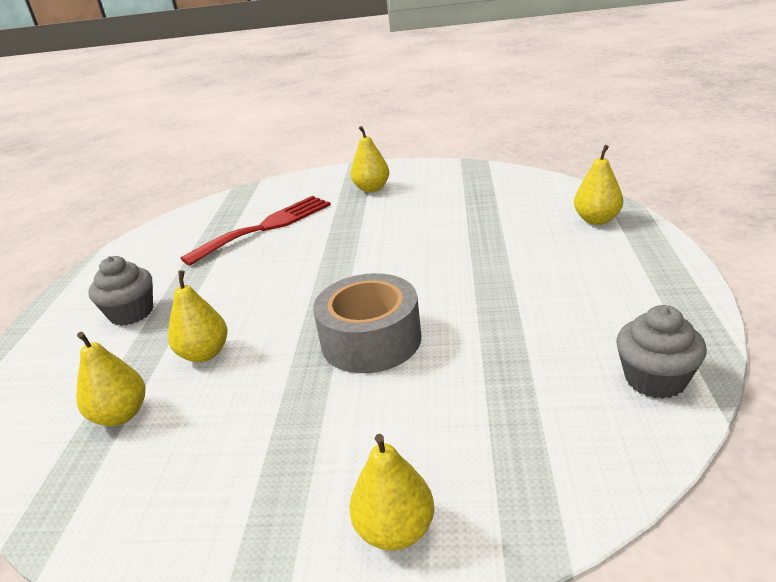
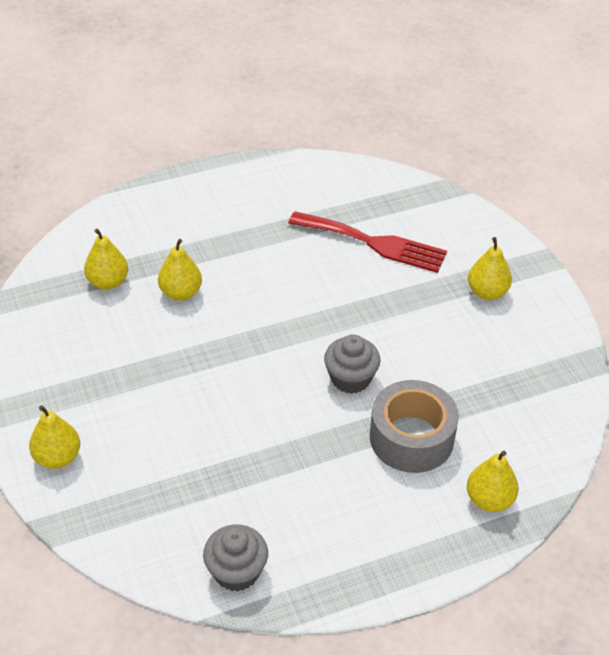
camera: 60 degrees right, 15 degrees up
(131, 313) = (214, 224): grey cupcake -> grey cupcake (350, 378)
(371, 340) = (228, 384): grey tape -> grey tape (411, 438)

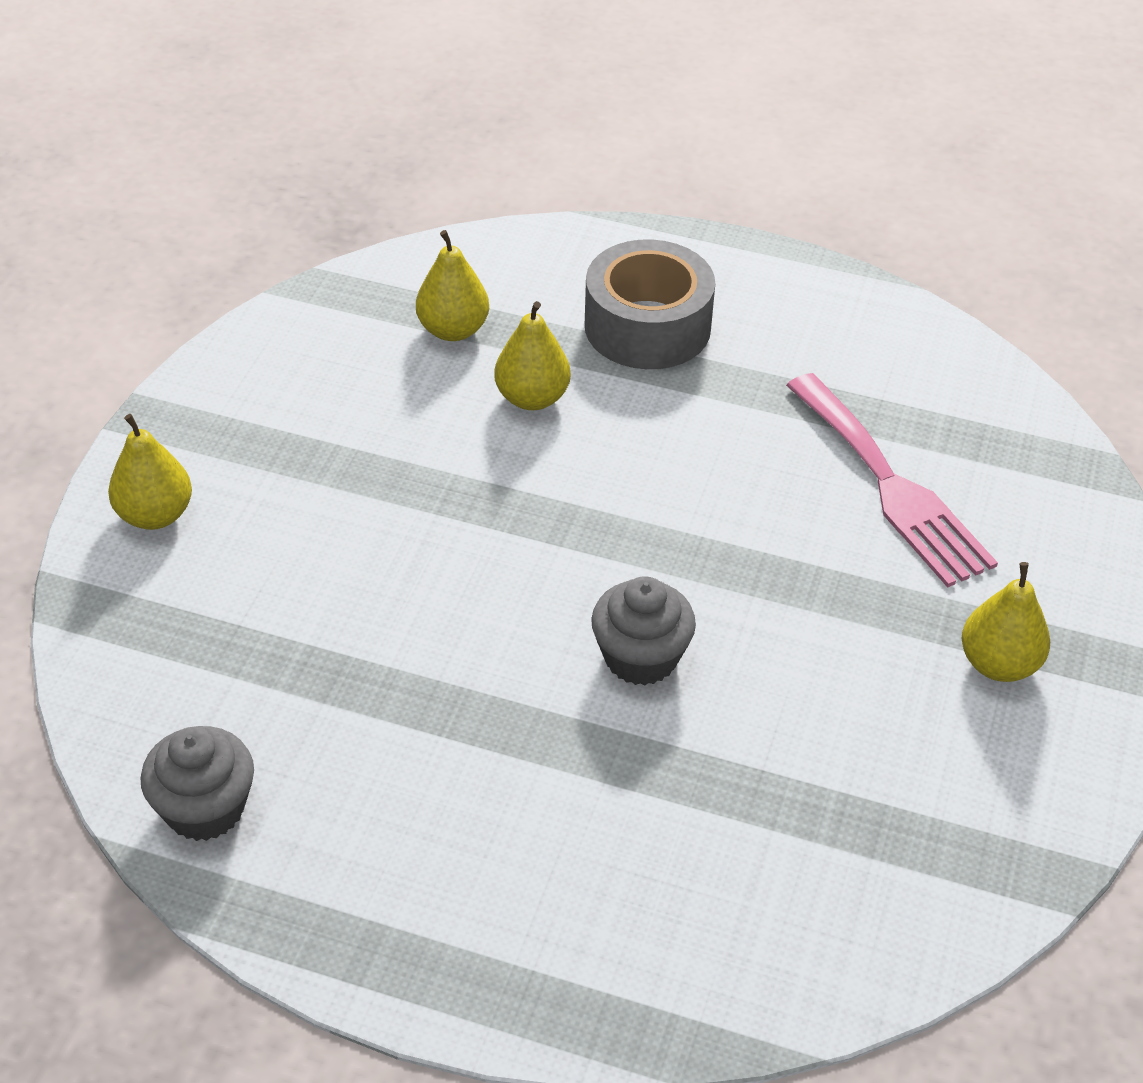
camera: 40 degrees right, 0 degrees up
(374, 243) = (891, 487): red fork -> pink fork
(411, 438) = (637, 798): grey tape -> grey tape (647, 326)
(489, 500) = (656, 968): yellow pear -> none

